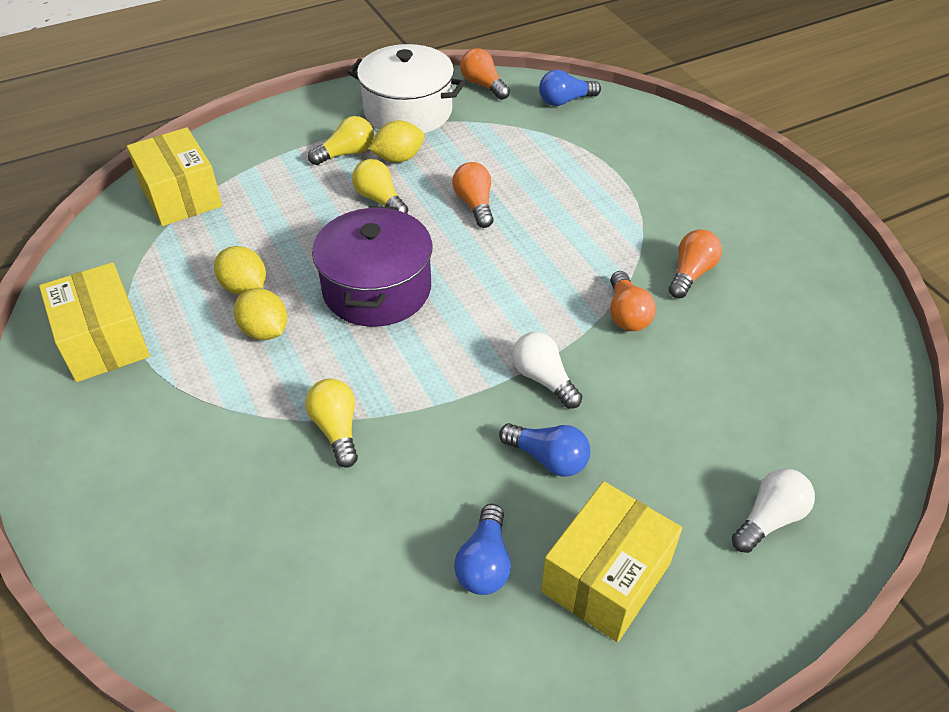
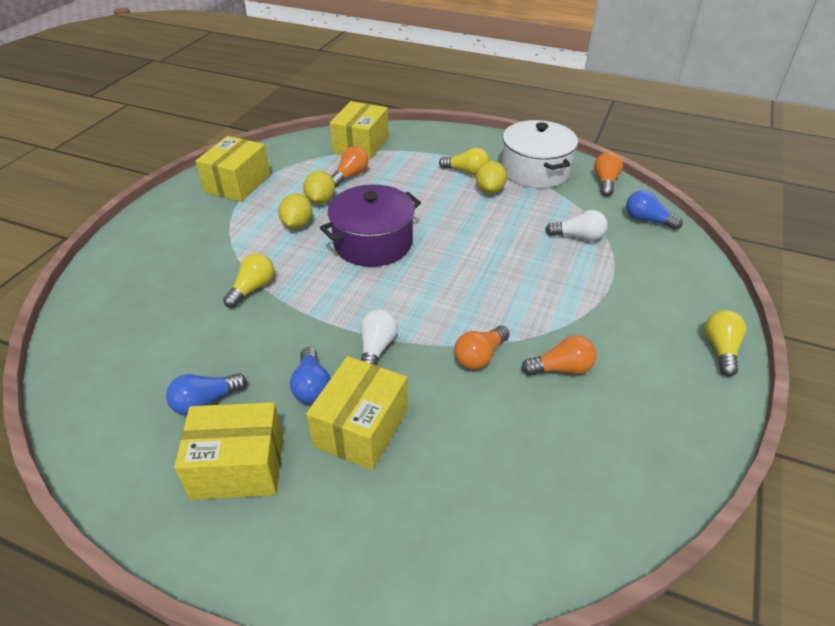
camera: 50 degrees right, 5 degrees down
(380, 200) = (445, 204): yellow light bulb -> yellow light bulb (720, 349)
(398, 158) = (490, 190): yellow lemon -> yellow lemon turned 75 degrees clockwise
(475, 204) = (492, 238): orange light bulb -> orange light bulb (350, 175)
(639, 450) = (361, 428): none -> yellow box
(769, 519) = (364, 536): white light bulb -> white light bulb (578, 237)

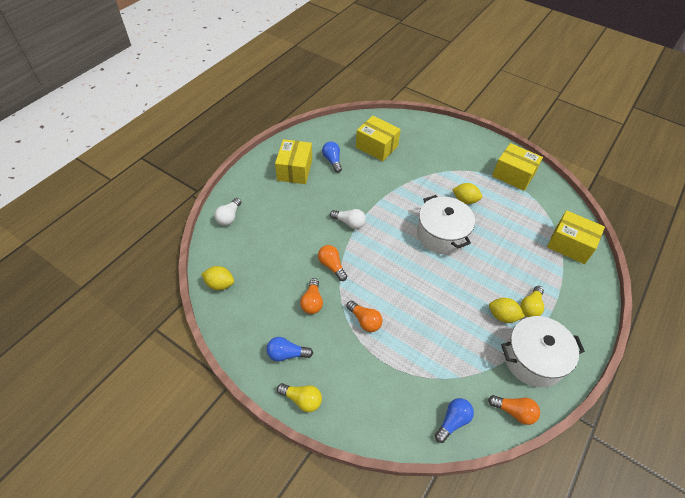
camera: 100 degrees right, 10 degrees up
(252, 288) = (407, 178): yellow light bulb -> none
(312, 386) = (331, 196): blue light bulb -> blue light bulb (287, 354)
(320, 200) = (492, 213): yellow lemon -> yellow lemon (220, 284)
(350, 175) = (524, 233): orange light bulb -> orange light bulb (364, 321)
(361, 428) = (301, 210): yellow box -> yellow box (376, 147)
(373, 243) = (441, 234): purple pot -> white pot
(578, 237) = (435, 358): white light bulb -> white light bulb (229, 217)

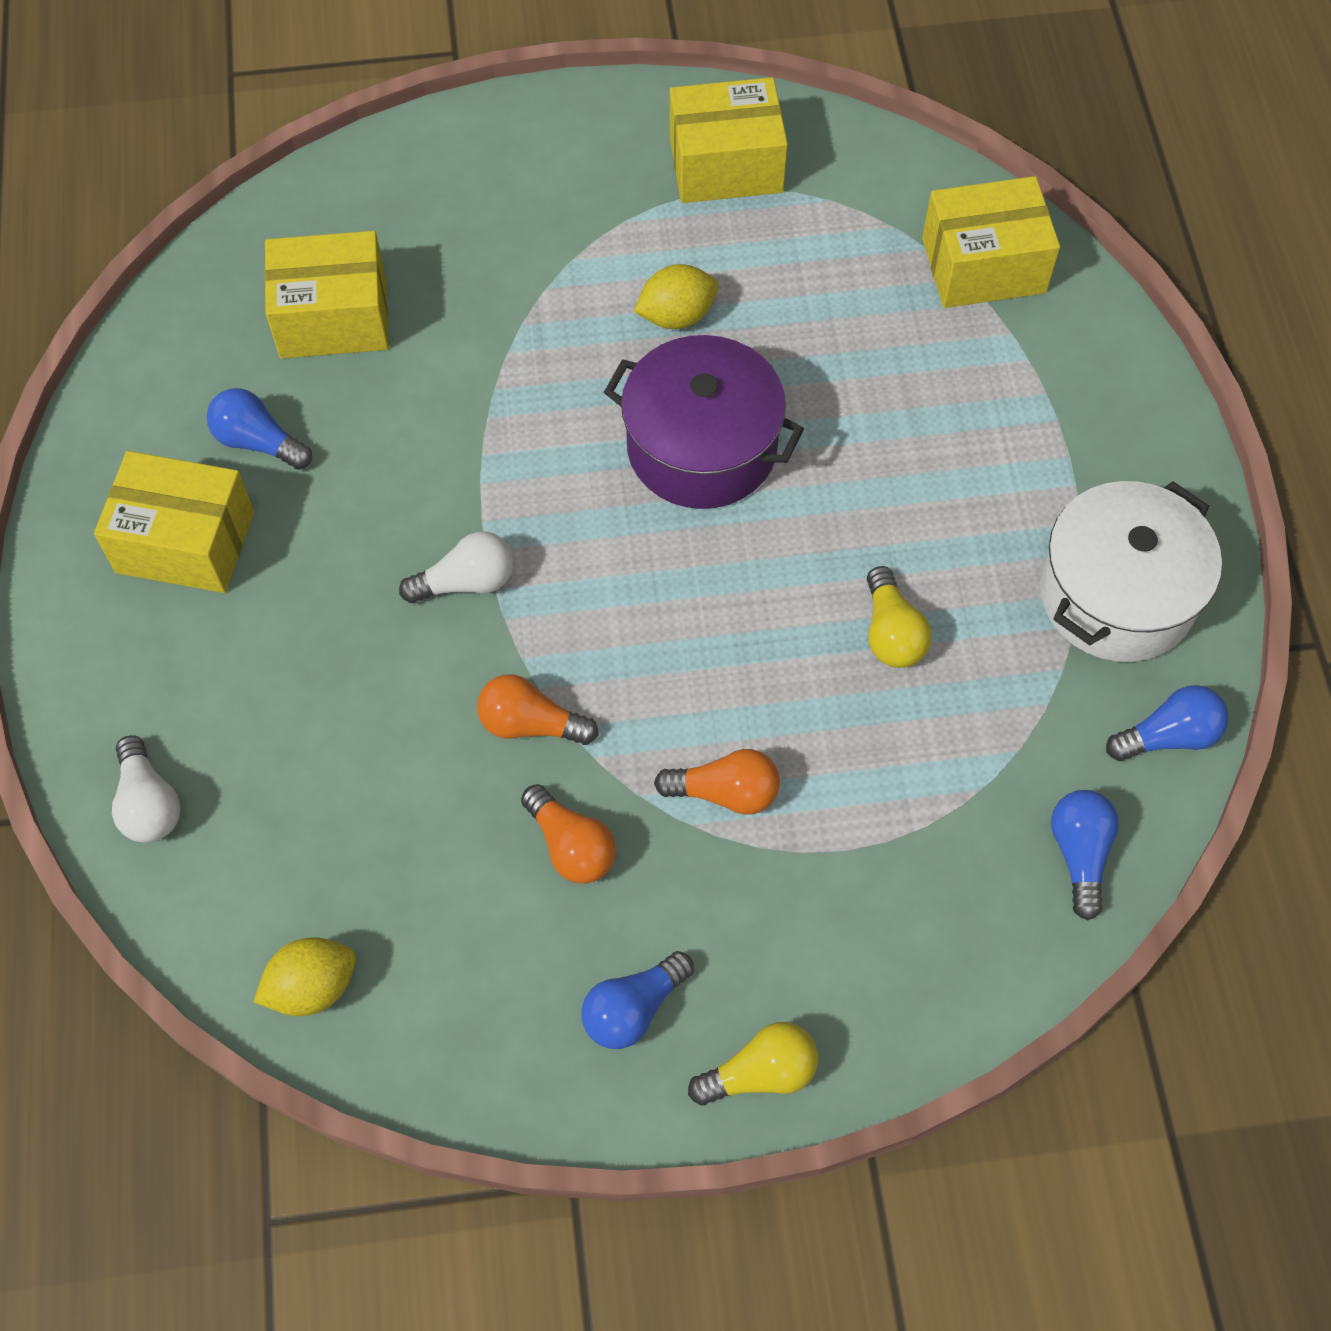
camera: 40 degrees left, 10 degrees up
(295, 170) = (185, 542): yellow box -> yellow box turned 45 degrees counterclockwise
(441, 234) = (702, 447): white pot -> purple pot
(502, 316) = (987, 547): yellow lemon -> none
(514, 411) = (1168, 736): orange light bulb -> blue light bulb
(530, 307) = (1022, 481): yellow light bulb -> yellow light bulb (891, 633)

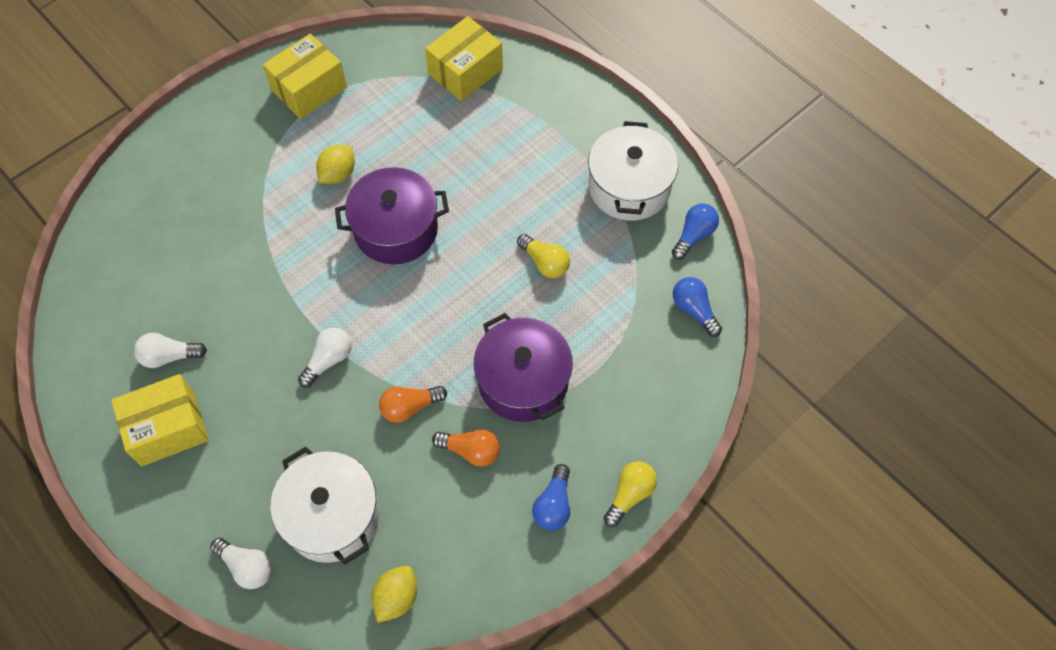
camera: 35 degrees left, 0 degrees up
(258, 442) = (169, 356): blue light bulb -> white light bulb
(310, 809) = (332, 516): none -> white pot
(333, 317) = (162, 272): yellow box -> none
(725, 792) = (523, 381): orange light bulb -> purple pot

